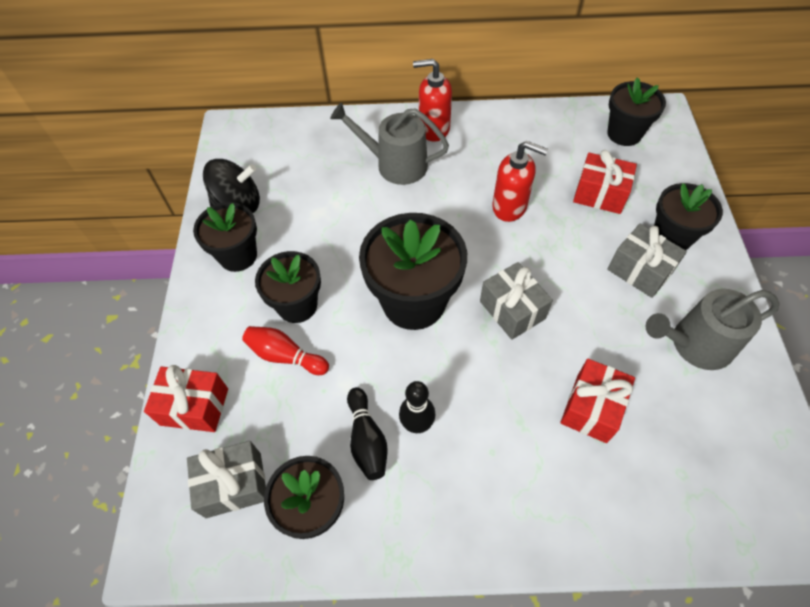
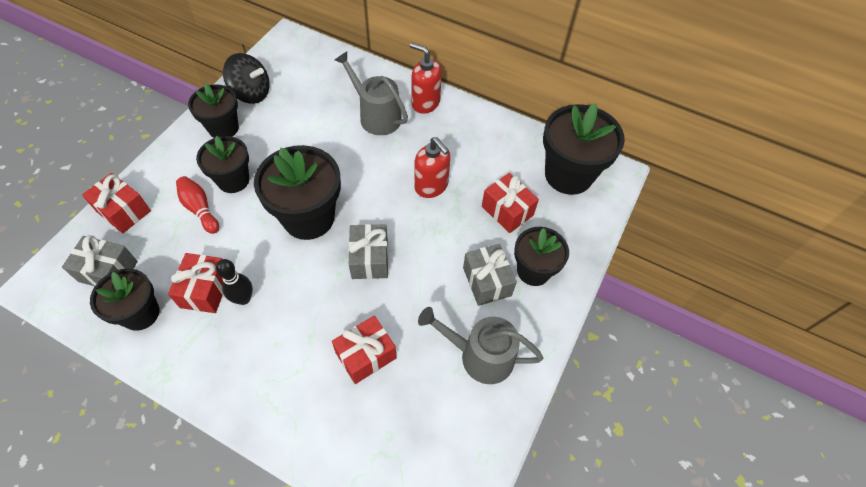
camera: 25 degrees right, 0 degrees up
(367, 439) = (205, 290): black bowling pin -> red gift
(624, 133) = (568, 175): black flower pot -> black flower pot, size x1.58

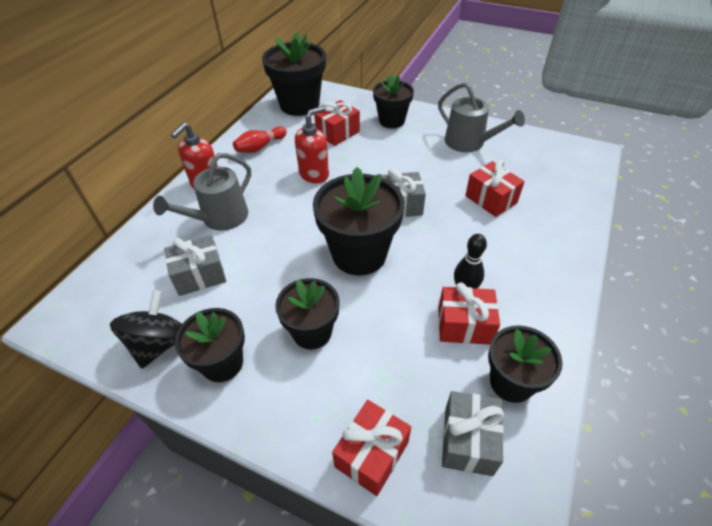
camera: 90 degrees left, 10 degrees down
(200, 209) = (358, 358): red bowling pin -> red bowling pin (260, 147)
(480, 356) = (469, 143): grey watering can -> grey watering can turned 60 degrees counterclockwise
(487, 281) = (406, 141): grey gift -> grey gift (200, 275)

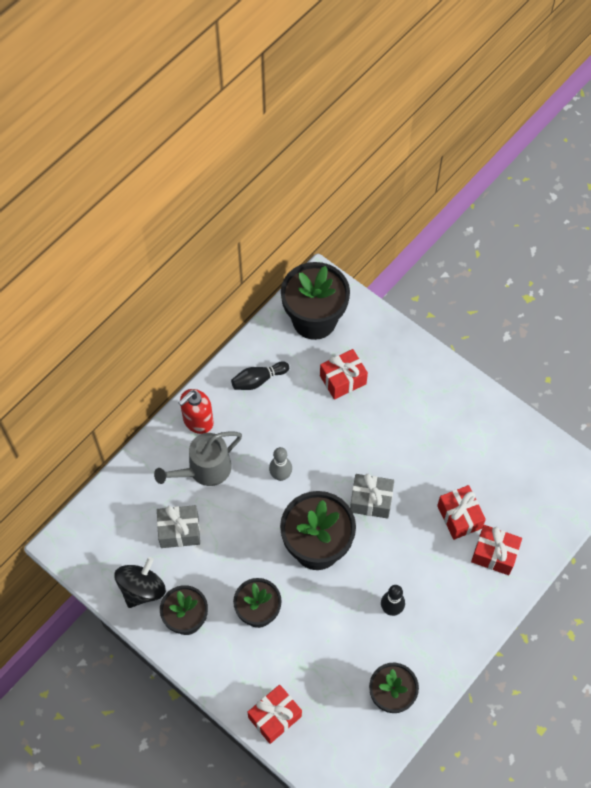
camera: 15 degrees right, 15 degrees up
(260, 147) = (258, 380): red bowling pin -> black bowling pin
(301, 206) = (280, 475): none -> grey bowling pin
(314, 174) = (303, 436): red soap dispenser -> none
(391, 120) = (406, 375): black flower pot -> none
(464, 325) = (377, 640): red gift -> red gift (494, 554)
(468, 440) = (342, 727): grey gift -> none
(469, 143) = (473, 433): grey watering can -> none

